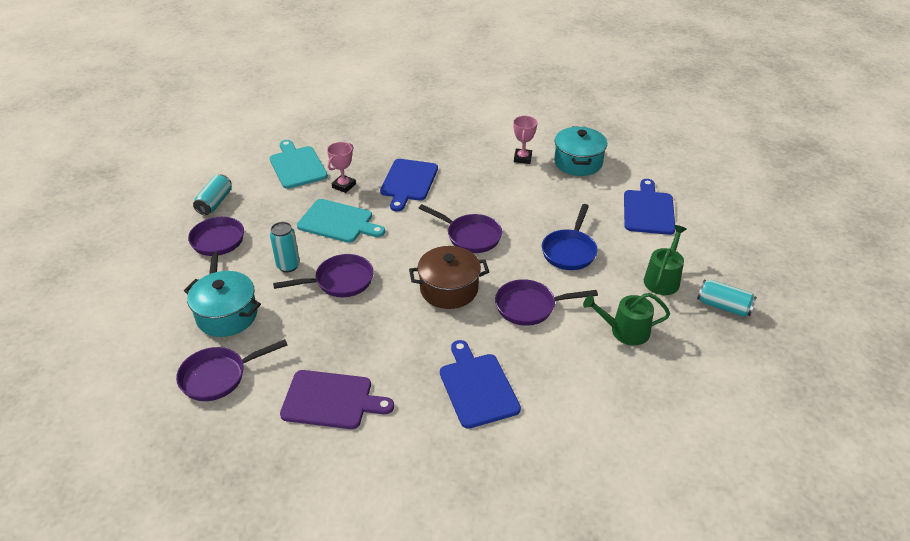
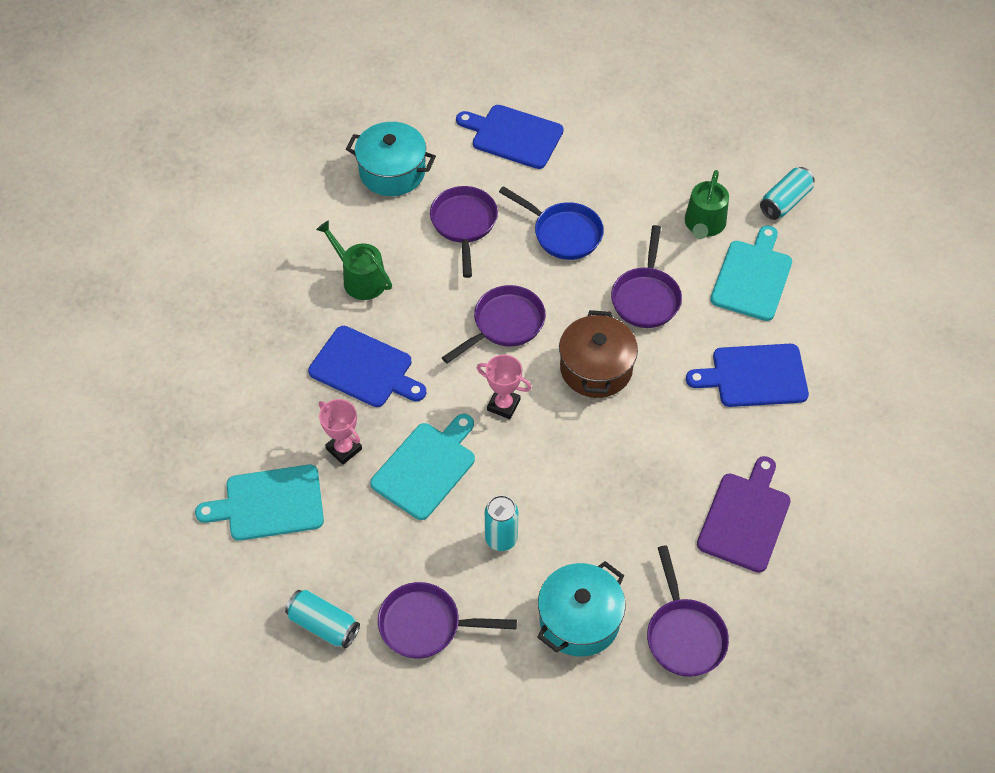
camera: 75 degrees left, 15 degrees up
(340, 281) = (549, 482): purple pan -> purple pan (464, 224)
(522, 158) = (359, 227): pink trophy -> pink trophy (503, 405)
(584, 371) = (752, 277): none -> turquoise cutting board
(663, 279) = (634, 165): green watering can -> green watering can (360, 278)
(723, 306) = (689, 131): turquoise can -> turquoise can (785, 201)

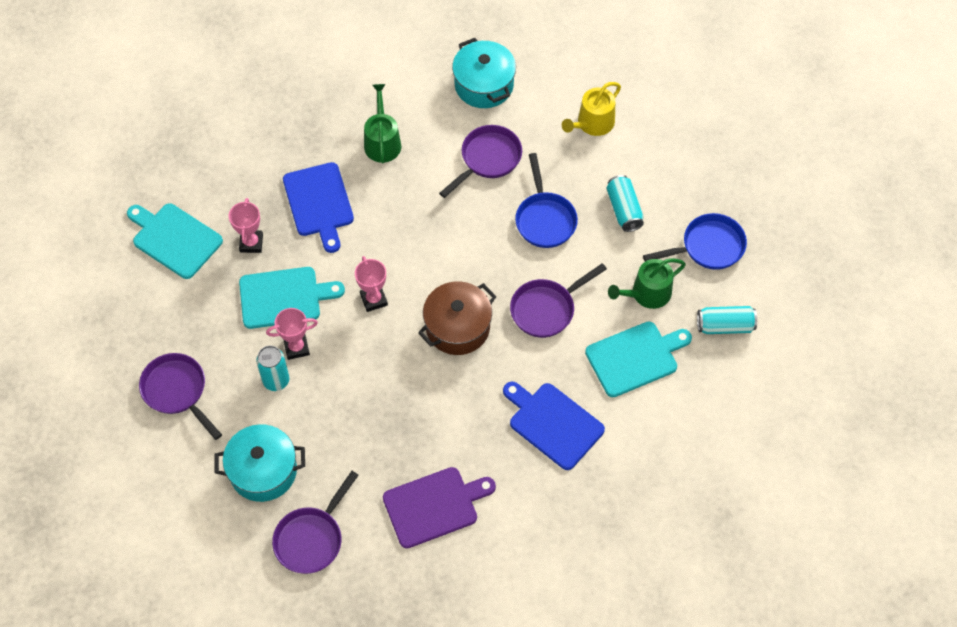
camera: 45 degrees right, 5 degrees up
(323, 625) = (124, 338): turquoise can -> turquoise can (624, 209)
(486, 498) = (296, 348): none -> pink trophy
(504, 324) = (435, 248): purple pan -> none
(513, 136) = (592, 123): blue cutting board -> yellow watering can
(705, 156) = (708, 247): none -> blue pan

